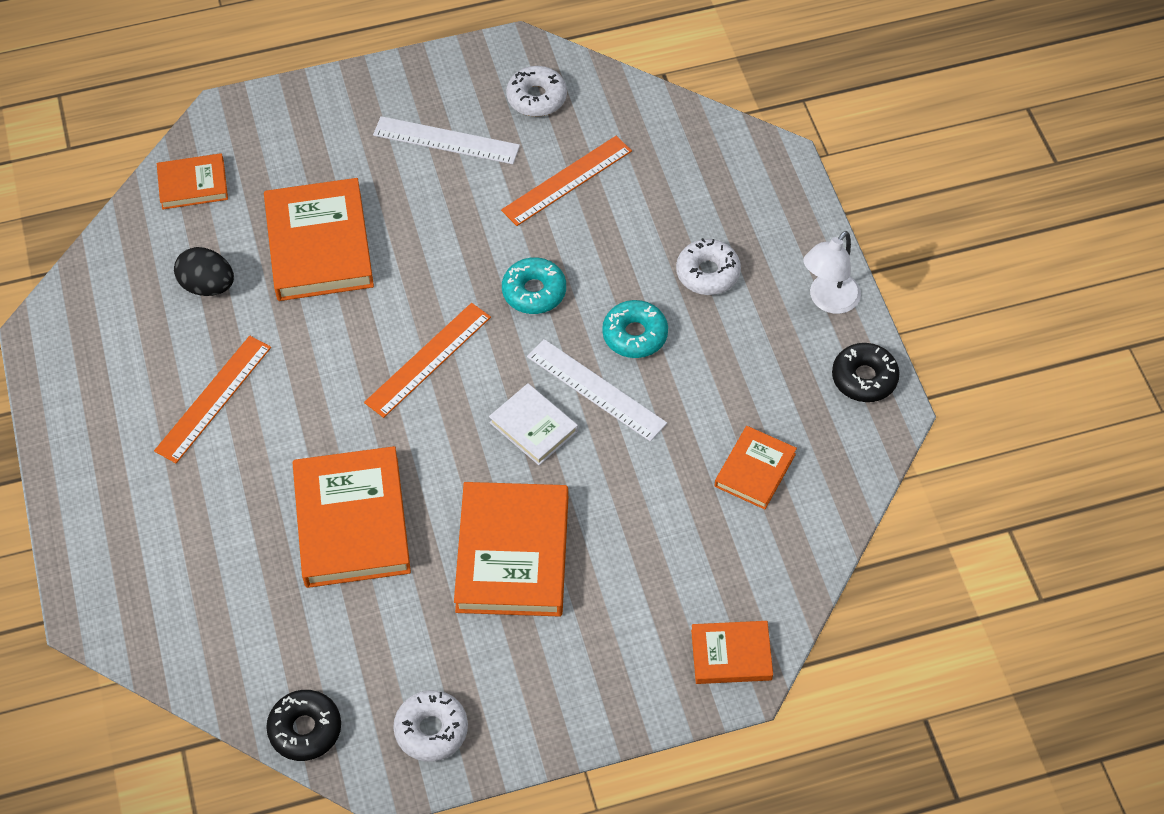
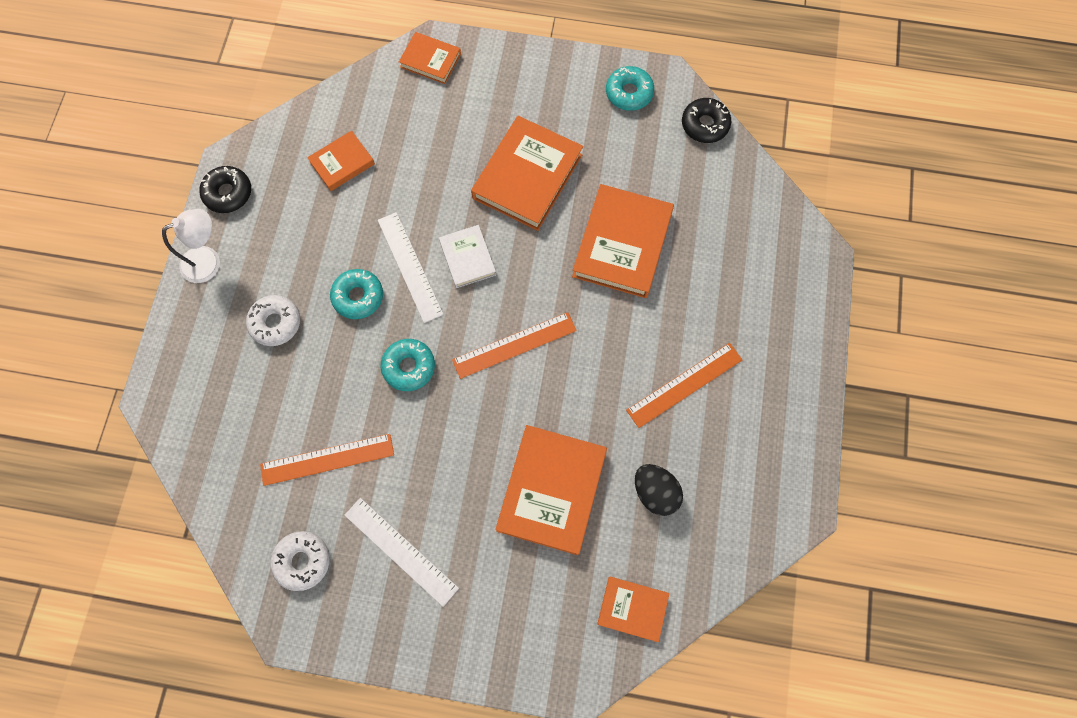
camera: 155 degrees left, 15 degrees up
(431, 730) = (629, 93): white donut -> turquoise donut

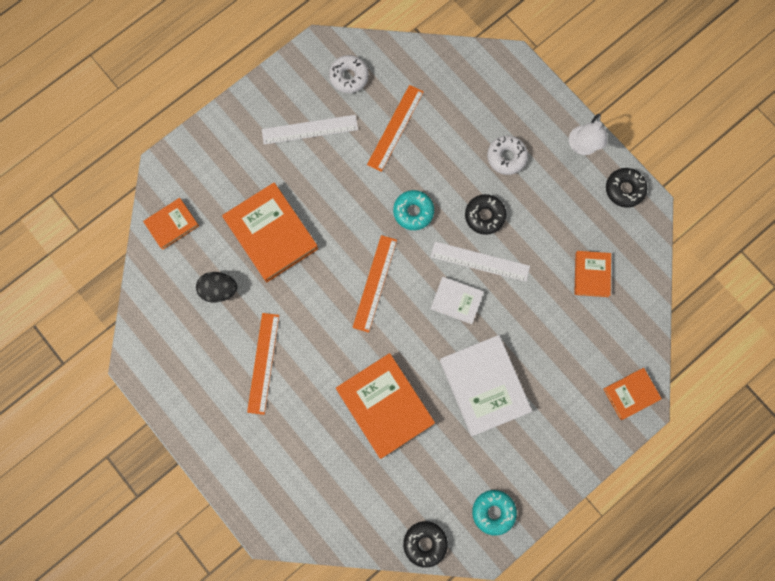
camera: 130 degrees right, 5 degrees up
(358, 297) = (484, 216): turquoise donut -> black donut
(527, 176) = (484, 386): orange book -> white book

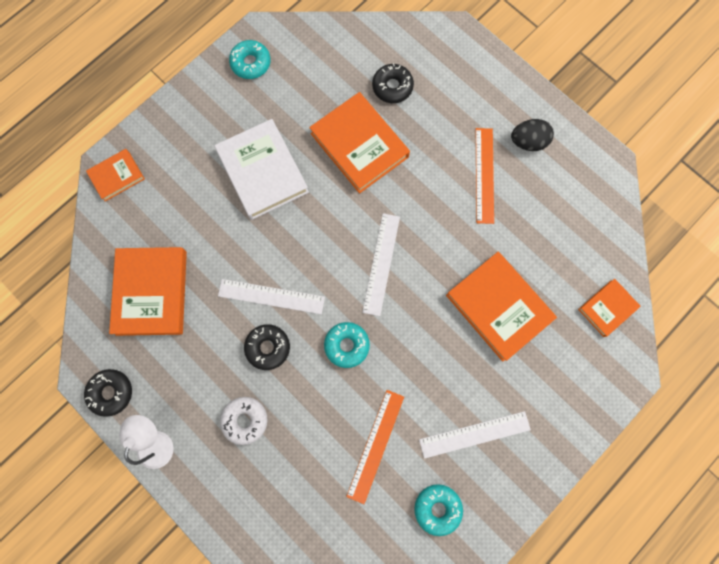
camera: 175 degrees right, 0 degrees up
(219, 290) = (542, 243): black egg -> black egg (528, 142)
(349, 77) = (437, 508): white donut -> turquoise donut
(374, 283) = (381, 264): orange ruler -> white ruler
(425, 543) = (312, 33): black donut -> black donut (392, 87)
(456, 301) = (294, 253): white book -> none
(591, 274) = (152, 292): orange book -> orange book, size x1.83

